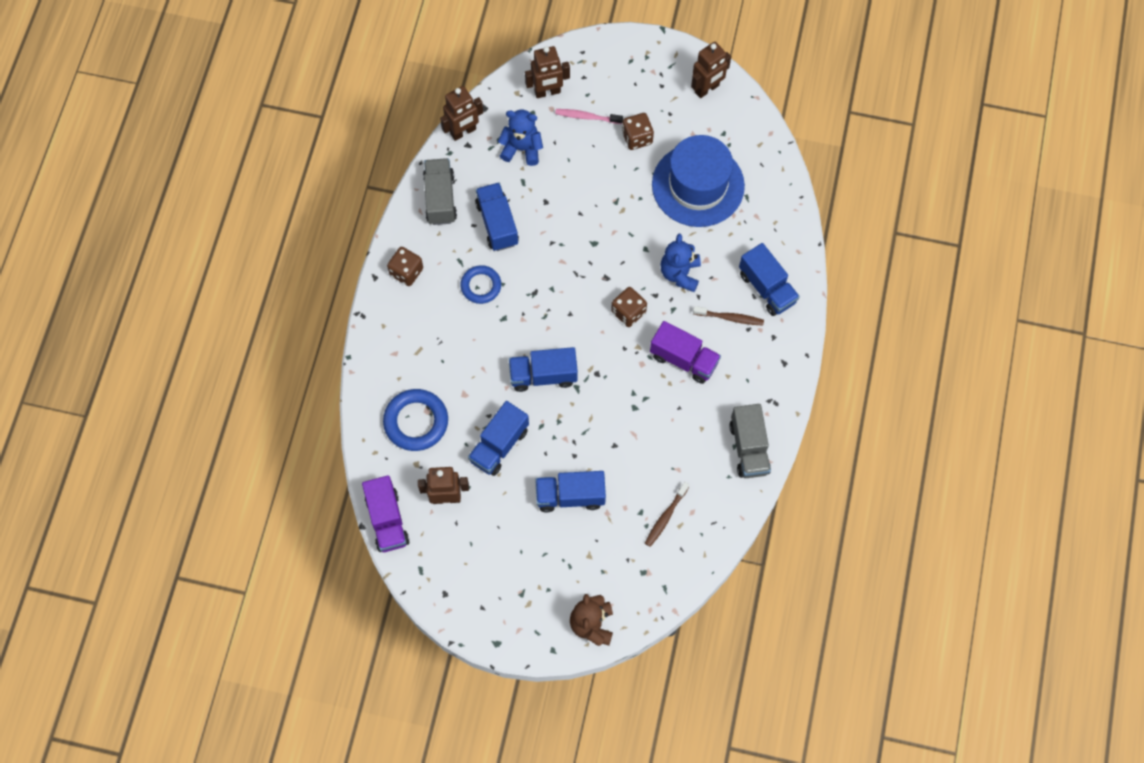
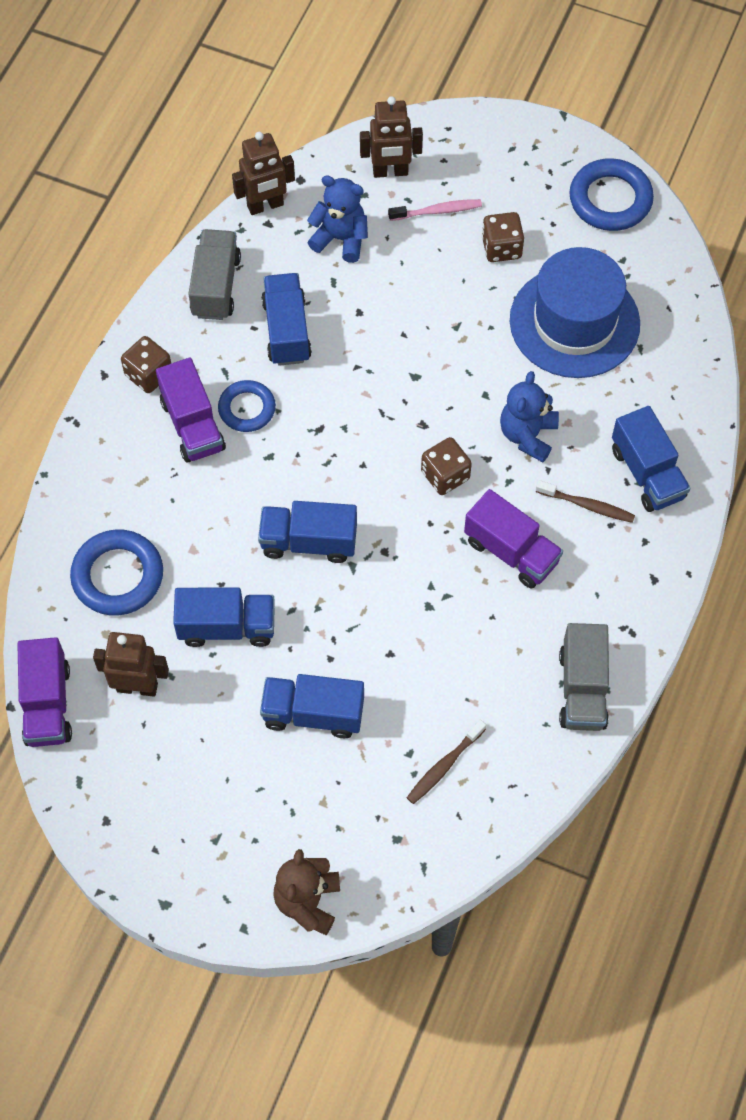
camera: 10 degrees right, 5 degrees down
(445, 304) = (192, 425): none -> purple truck
(499, 445) = (227, 627): blue truck -> blue truck turned 135 degrees counterclockwise
(586, 117) = (437, 211): pink toothbrush -> pink toothbrush turned 150 degrees clockwise
(707, 89) = (610, 199): brown robot -> blue ring

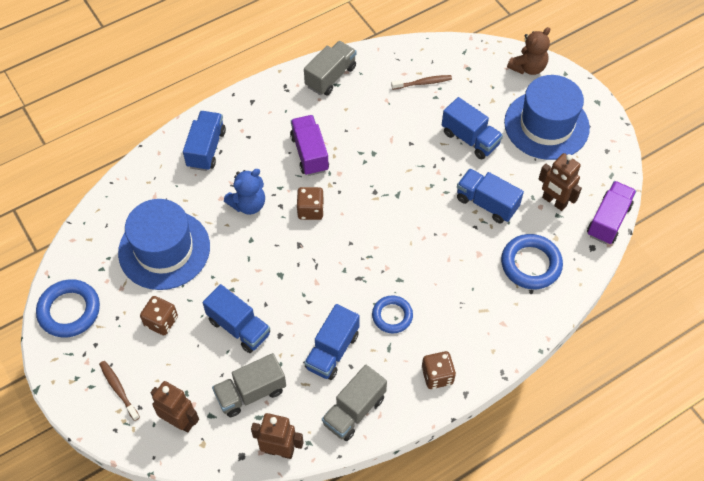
camera: 145 degrees left, 5 degrees down
(192, 425) = (431, 326): purple truck -> none
(218, 809) = (546, 125): none -> blue hat
(308, 542) = (411, 220): blue truck -> blue truck (239, 327)
(340, 239) = (251, 392): blue teddy bear -> grey truck
(437, 211) = (176, 372): pink toothbrush -> none
(587, 505) = (251, 152): brown toothbrush -> brown toothbrush (118, 389)

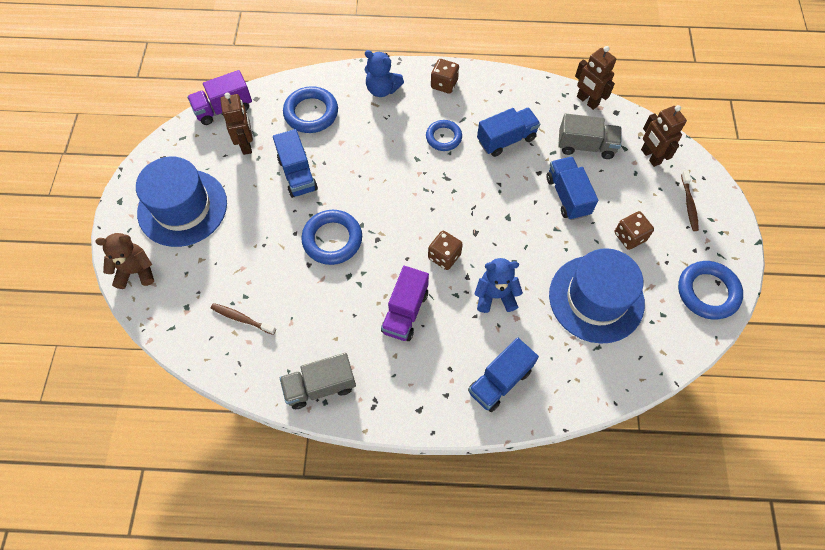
camera: 145 degrees left, 5 degrees up
(354, 410) = (518, 95): grey truck -> none
(409, 170) = (332, 239): none -> blue ring
(470, 139) = (256, 236): blue truck -> none
(490, 330) = (382, 89): none -> blue teddy bear

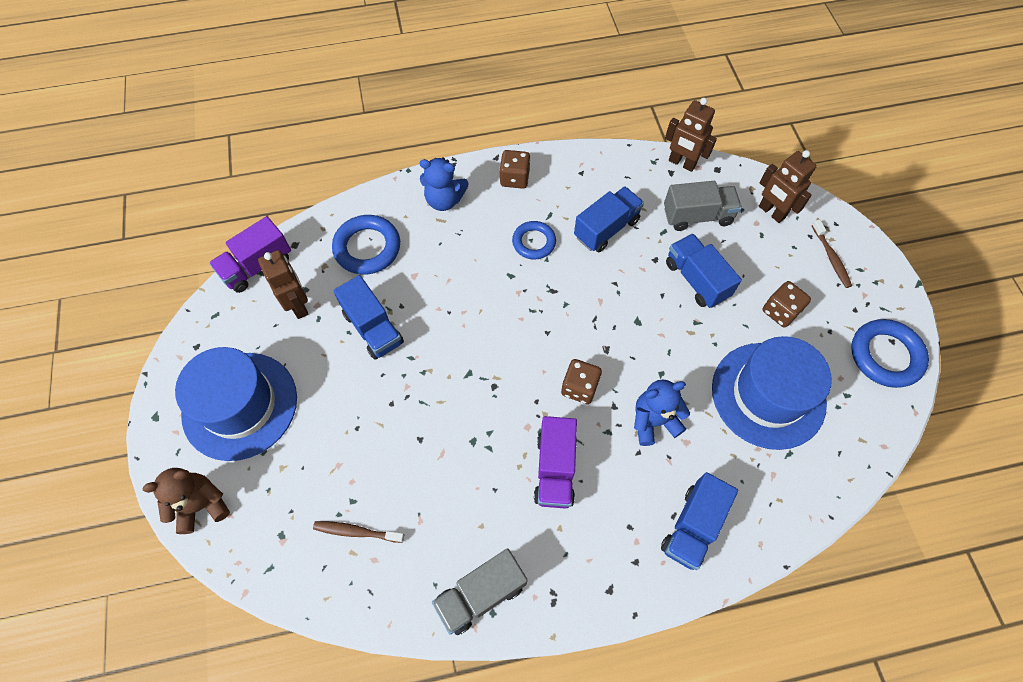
camera: 15 degrees left, 0 degrees up
(332, 239) = (440, 400): blue ring -> none

